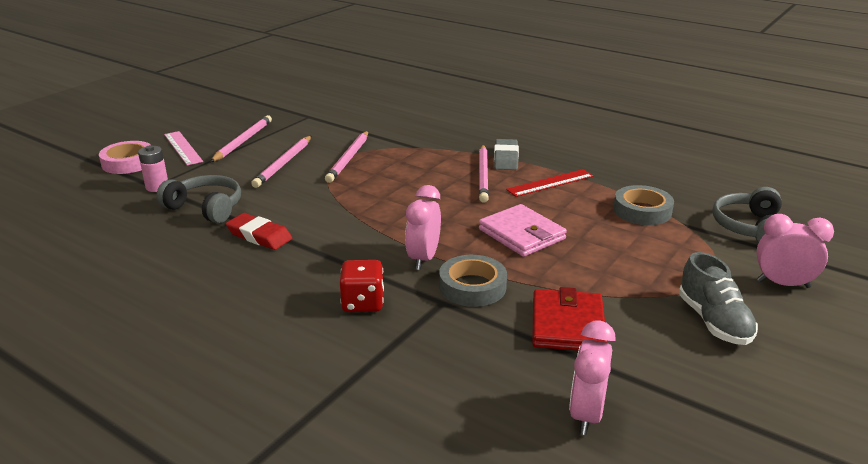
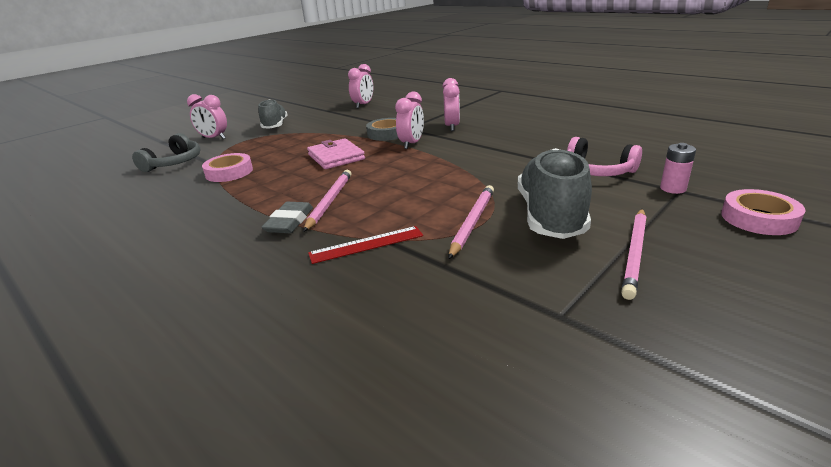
camera: 170 degrees left, 0 degrees up
(182, 148) = (715, 242): pink ruler -> none
(206, 208) = (597, 171): grey headphones -> pink headphones
(259, 236) = (533, 153): red eraser -> none
(283, 163) = (550, 216): pink pencil -> grey shoe
(363, 303) = (452, 127): red dice -> pink clock
(550, 183) = (273, 194): red ruler -> red ruler (366, 244)
(567, 325) = (347, 123): red wallet -> none
(642, 211) = (229, 172): grey tape -> pink tape

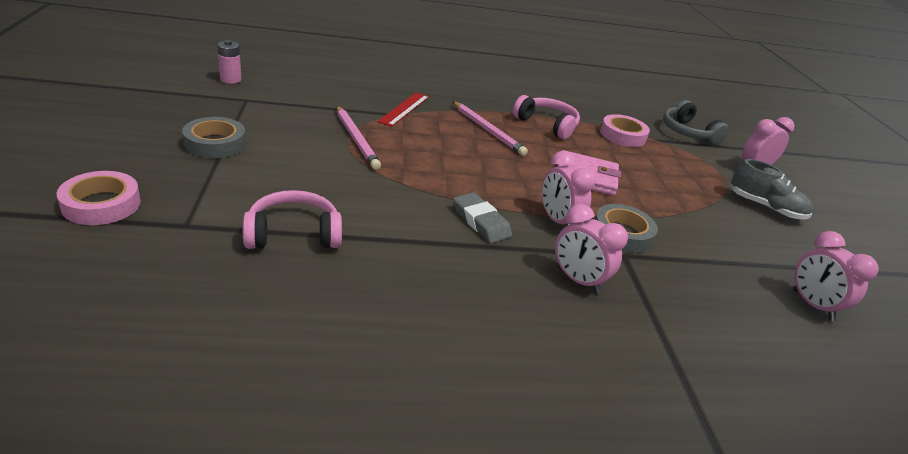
camera: 125 degrees right, 5 degrees up
(264, 194) = (547, 125): none -> pink headphones
(289, 221) = (481, 111): grey eraser -> grey eraser (481, 222)
(550, 216) = (300, 159): grey shoe -> none
(634, 253) = (215, 143): pink pencil -> grey tape
(673, 188) = (194, 226): pink battery -> pink battery (230, 79)

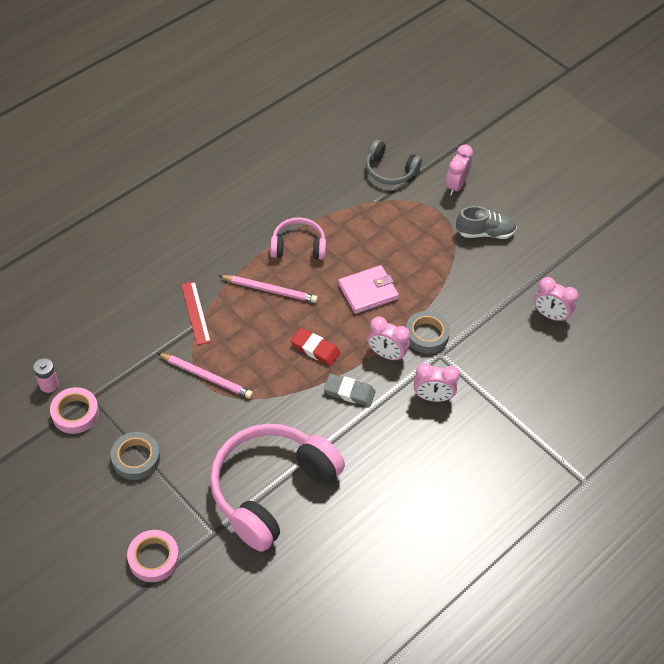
camera: 35 degrees left, 20 degrees up
(293, 234) = (271, 489): pink headphones -> pink headphones, size x1.93
(483, 178) = (315, 349): none -> red eraser
(622, 135) = (353, 215): pink tape -> pink tape (75, 413)

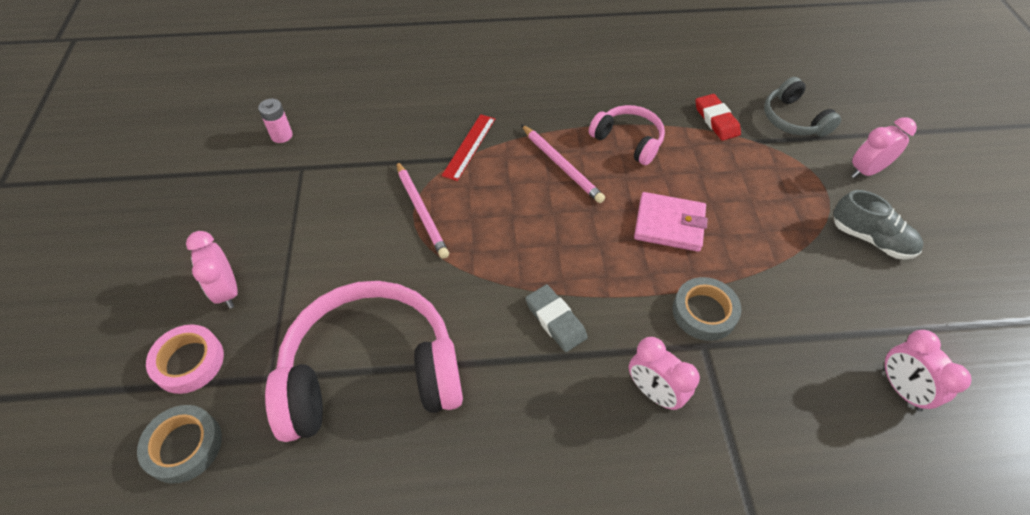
camera: 40 degrees right, 0 degrees up
(75, 413) = (275, 172): pink tape -> none
(136, 458) = (280, 247): grey tape -> grey tape (184, 446)
(315, 349) = (557, 250): red eraser -> red eraser (716, 120)
(386, 354) = (635, 305): pink clock -> pink clock (227, 290)

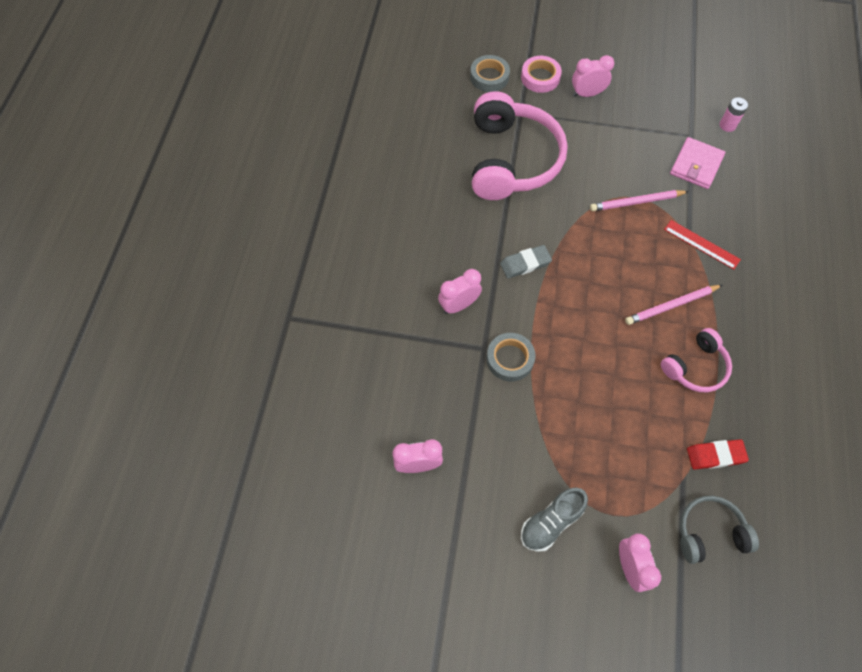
camera: 105 degrees right, 10 degrees up
(669, 224) = (595, 365): pink wallet -> pink wallet (696, 165)

